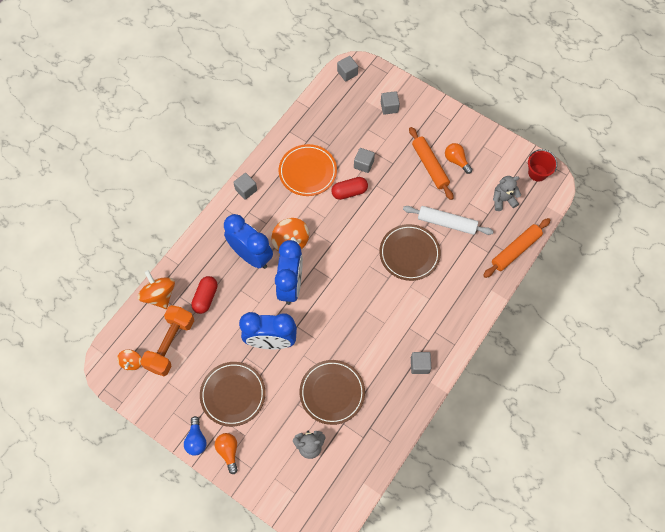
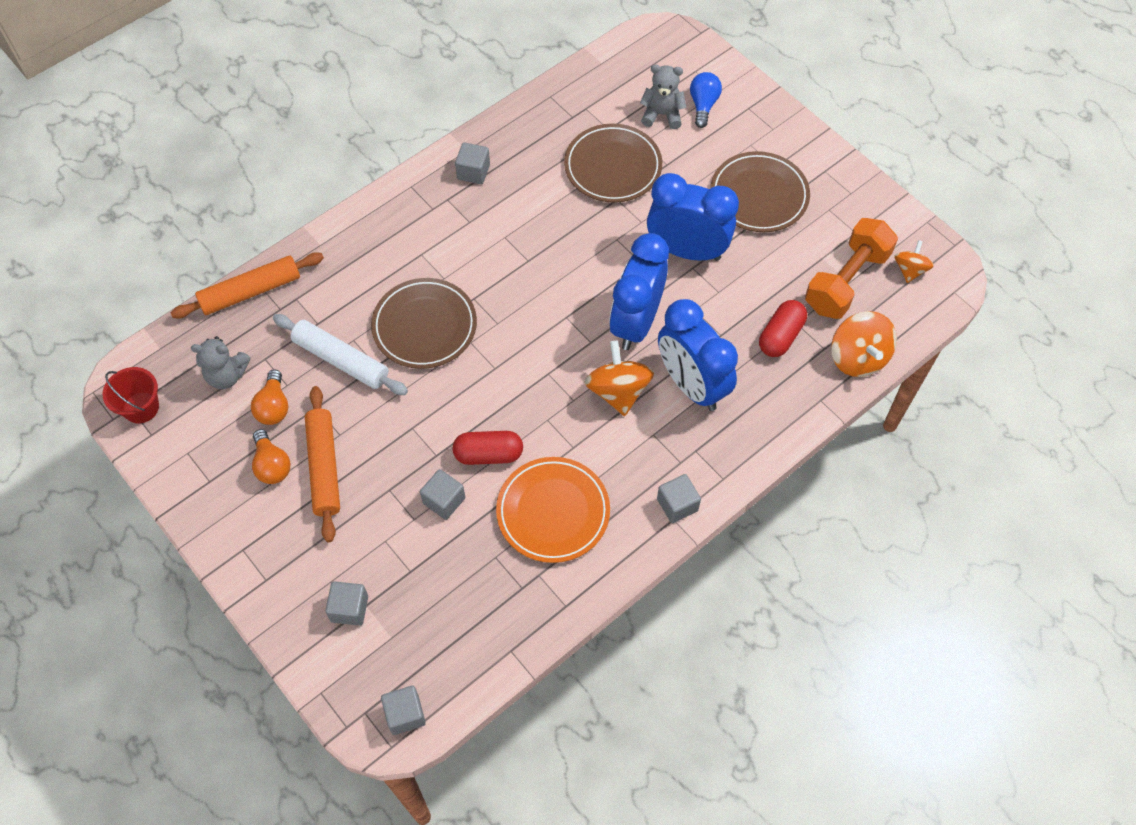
camera: 165 degrees left, 5 degrees down
(196, 440) = (820, 154): blue light bulb -> blue light bulb (703, 105)
(228, 451) = (777, 132): orange light bulb -> orange light bulb (274, 407)

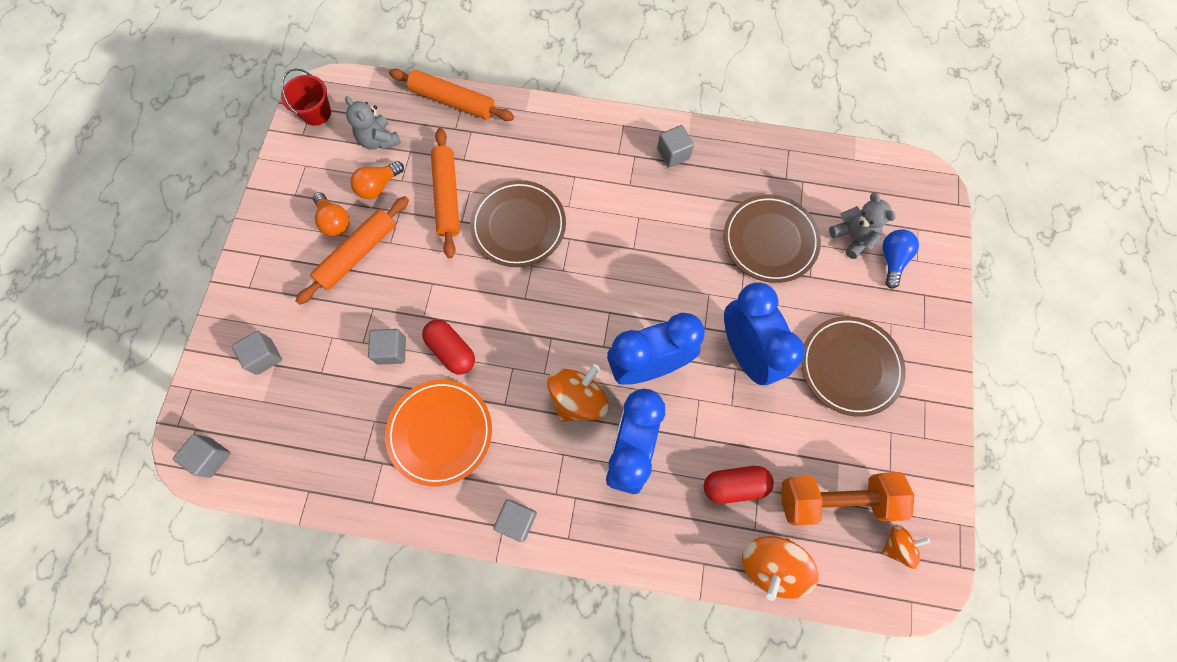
camera: 50 degrees right, 10 degrees up
(272, 465) = (334, 221): orange light bulb -> orange light bulb turned 60 degrees counterclockwise
(341, 360) = (447, 196): white rolling pin -> orange rolling pin
(703, 105) = (892, 260): blue light bulb -> blue light bulb turned 45 degrees counterclockwise

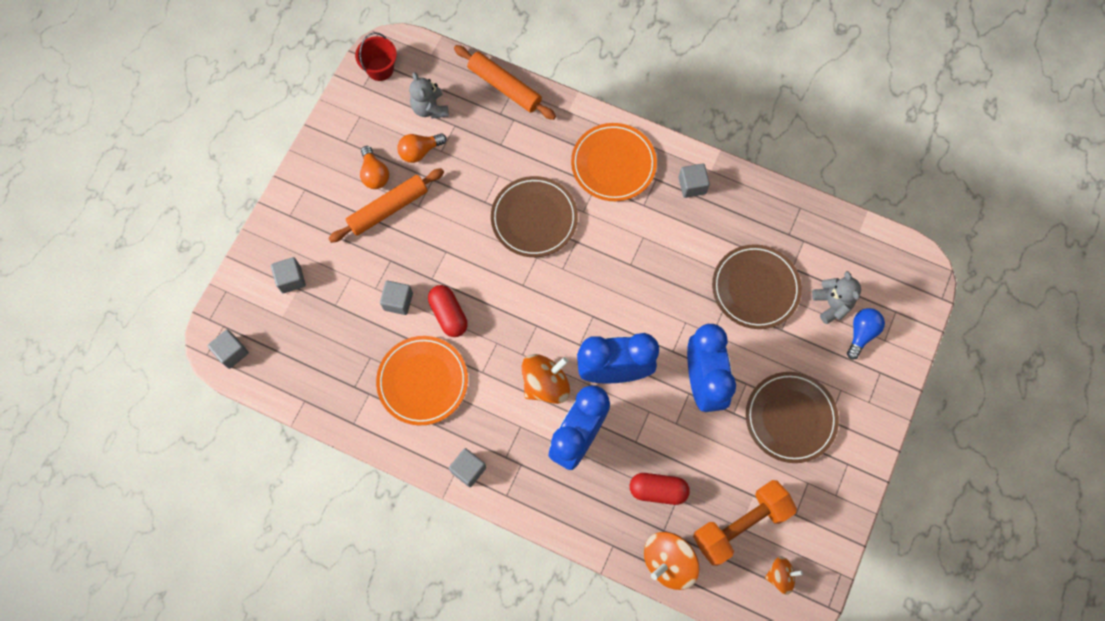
camera: 15 degrees right, 0 degrees up
(447, 196) = (478, 176): orange rolling pin -> none
(586, 151) = (613, 164): none -> orange plate
(835, 499) = (740, 524): orange dumbbell -> orange dumbbell turned 45 degrees counterclockwise

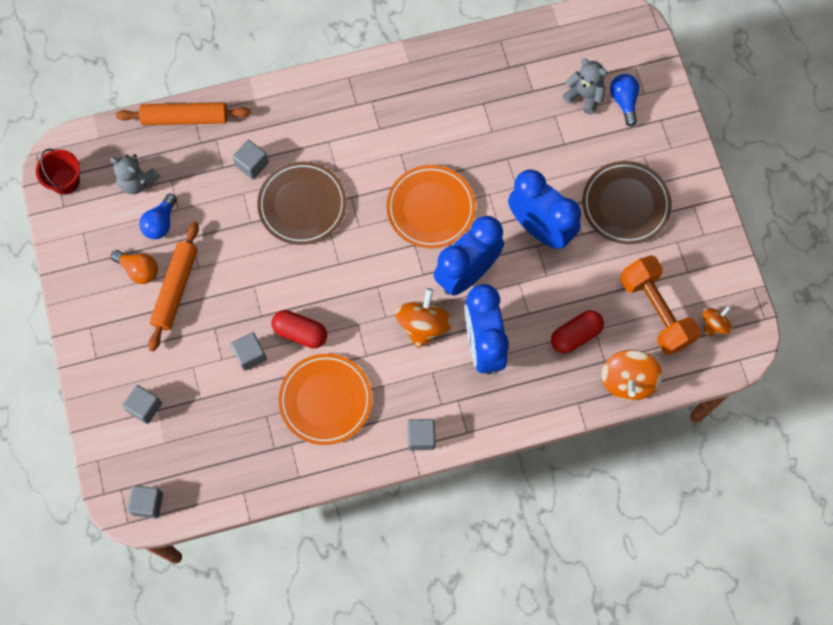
camera: 40 degrees left, 0 degrees up
(420, 151) = (160, 223): orange light bulb -> blue light bulb
(613, 164) = (328, 114): orange plate -> orange plate (431, 208)
(692, 185) = (404, 85): grey cube -> grey cube (252, 164)
(740, 524) = (655, 311): orange dumbbell -> orange dumbbell turned 45 degrees counterclockwise
(755, 288) = (519, 127): brown plate -> none

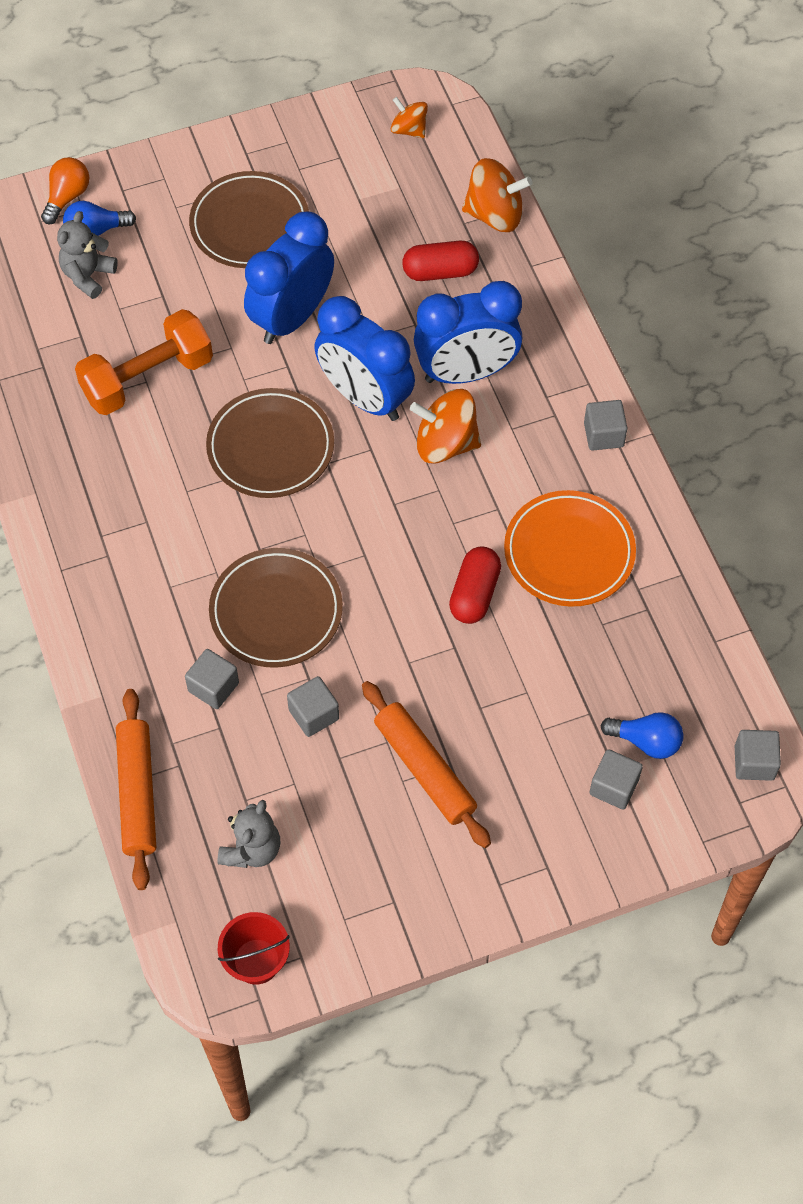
camera: 95 degrees left, 10 degrees down
(139, 270) = (399, 826): orange light bulb -> orange light bulb (67, 197)
(160, 223) = (319, 805): blue light bulb -> blue light bulb (646, 741)
(175, 288) = (424, 769): orange rolling pin -> orange rolling pin turned 45 degrees clockwise
(250, 355) = (515, 655): grey cube -> grey cube (314, 714)
(431, 208) = (270, 447): orange plate -> brown plate
(575, 335) = (440, 271): red capsule -> red capsule turned 60 degrees counterclockwise
(655, 311) = (397, 189): orange dumbbell -> orange dumbbell (147, 378)

